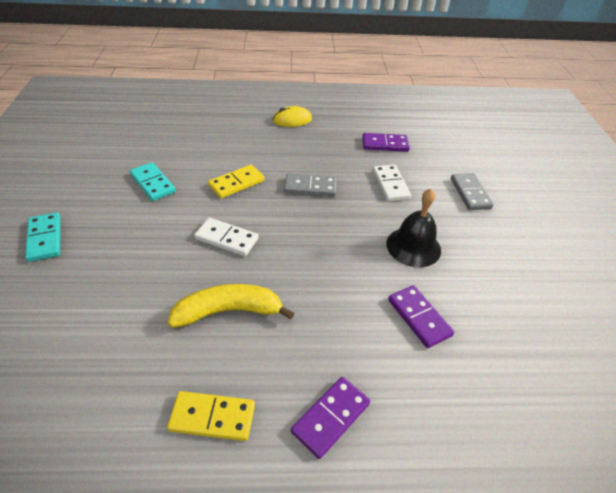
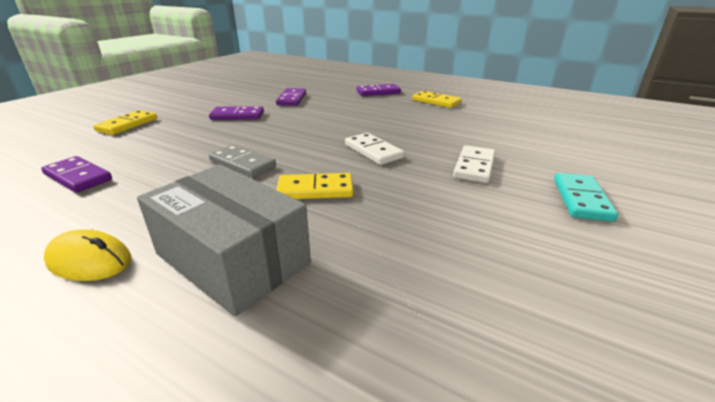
camera: 145 degrees left, 15 degrees down
(153, 183) = (428, 223): turquoise domino -> none
(229, 311) = (403, 122): yellow banana -> none
(237, 137) = (232, 258): none -> grey box
(390, 184) = (168, 145): white domino -> white domino (474, 166)
(413, 246) = (237, 116): black bell -> purple domino
(470, 193) = (127, 125): grey domino -> yellow domino

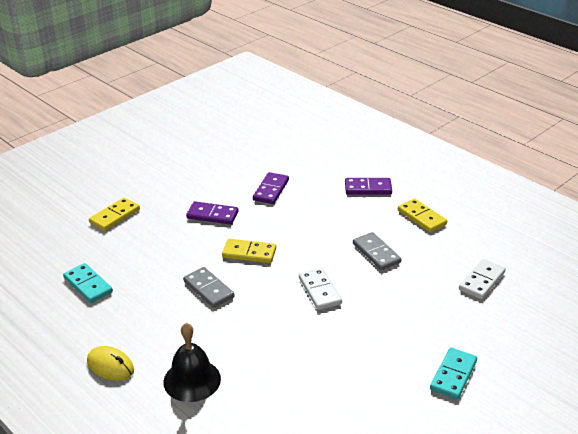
camera: 15 degrees right, 5 degrees up
(78, 177) = (88, 285): purple domino -> turquoise domino
(232, 258) = (192, 380): grey box -> black bell
(315, 190) = (257, 329): yellow domino -> yellow domino (249, 253)
(413, 123) = (376, 253): none -> grey domino
(474, 166) = (395, 325): white domino -> white domino (482, 281)

